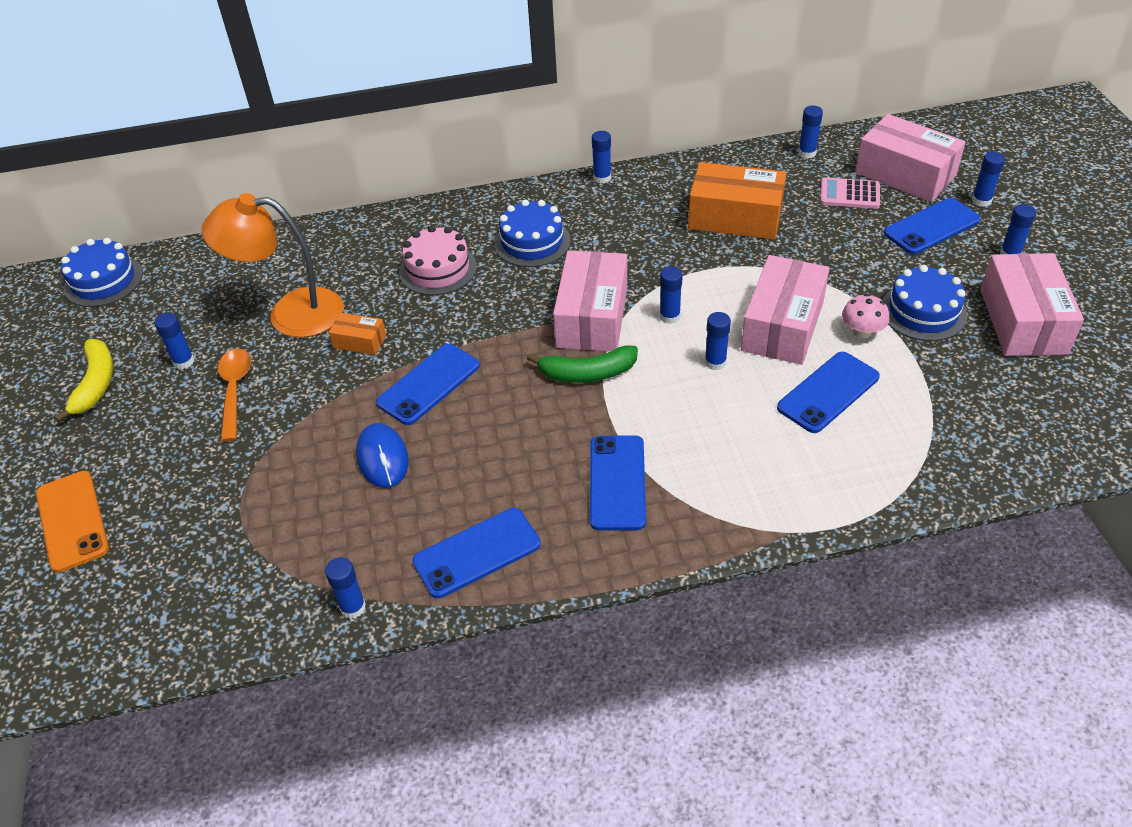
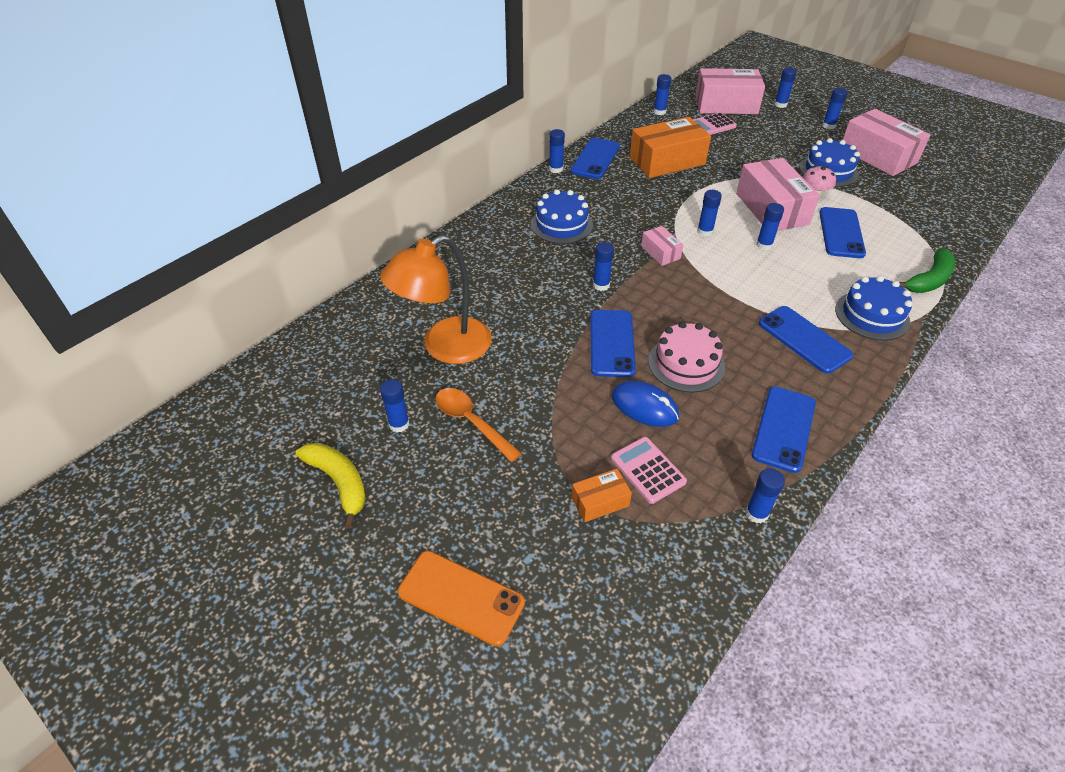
camera: 40 degrees left, 0 degrees up
(103, 281) = (237, 401): blue cake -> blue cake (872, 315)
(315, 514) = (648, 470): none -> pink calculator
(359, 341) = (525, 340): orange box -> orange box (600, 501)
(438, 269) = (518, 268): pink cake -> pink cake (686, 364)
(491, 323) = (601, 285): none -> blue glue stick
(587, 373) = (702, 286): green banana -> green banana (929, 280)
(592, 317) = (660, 252): pink box -> pink box, size x0.48
(931, 226) = (774, 126): blue phone -> blue phone (595, 159)

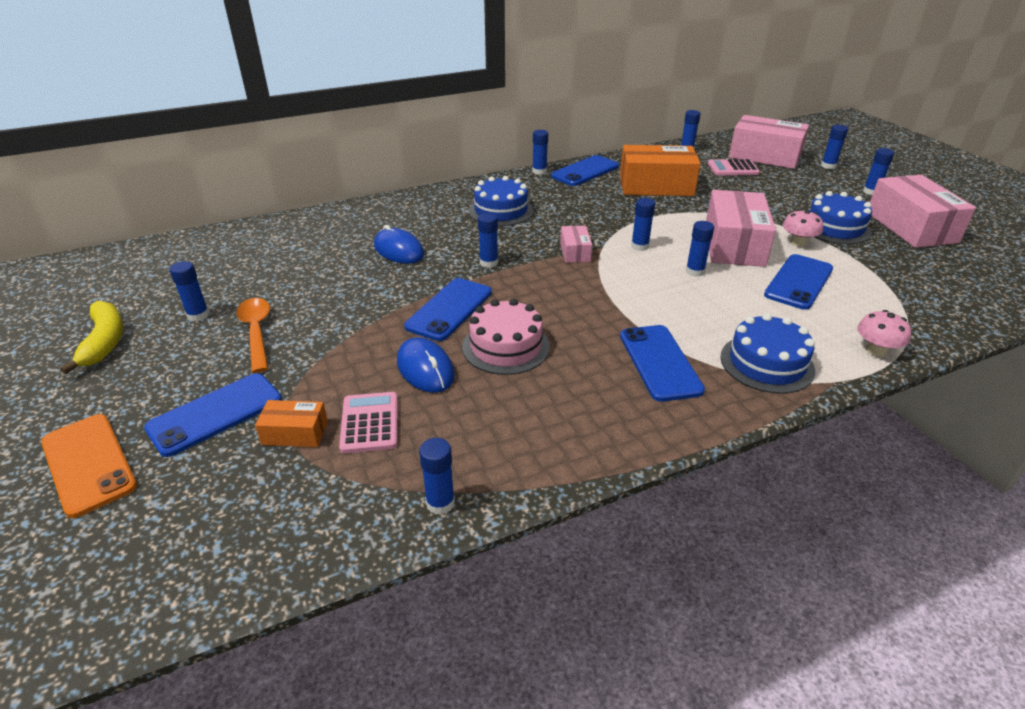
camera: 25 degrees right, 10 degrees down
(445, 347) = (299, 272): orange lamp -> none
(512, 295) = (399, 250): none -> blue mouse
(783, 428) = (553, 435): blue phone -> blue phone (215, 414)
(929, 280) = (876, 350): green banana -> pink mushroom

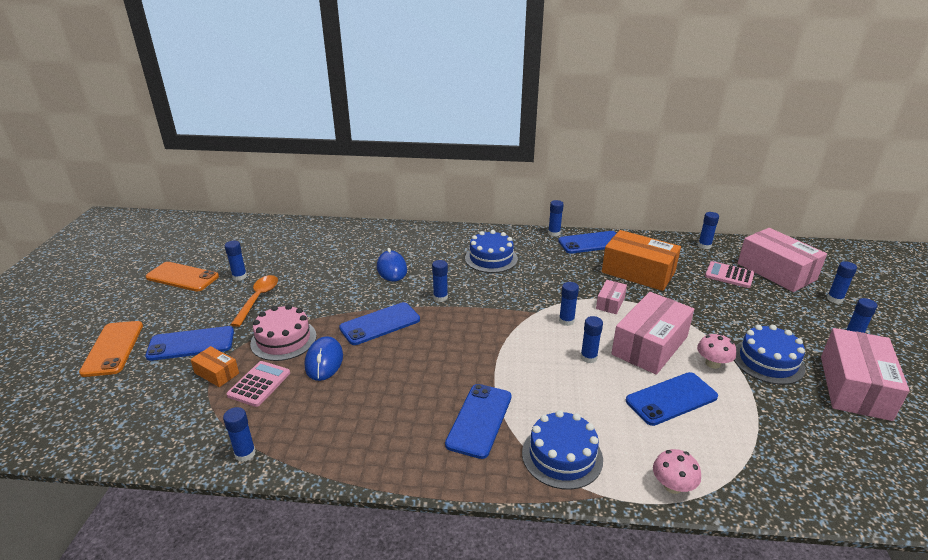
camera: 30 degrees right, 5 degrees down
(104, 342) = (182, 277): yellow banana -> orange phone
(506, 346) = (388, 365): pink cake -> pink cake (283, 339)
(575, 252) = (510, 309): pink box -> pink box (610, 303)

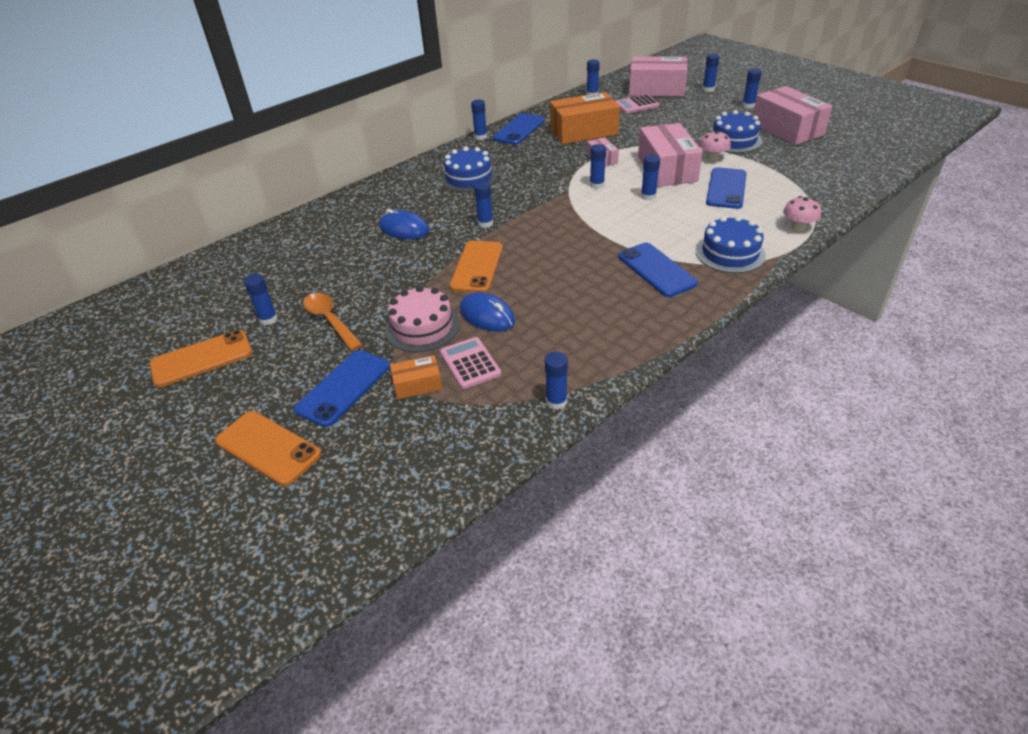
camera: 45 degrees left, 10 degrees up
(380, 324) = (477, 267): blue phone -> orange phone

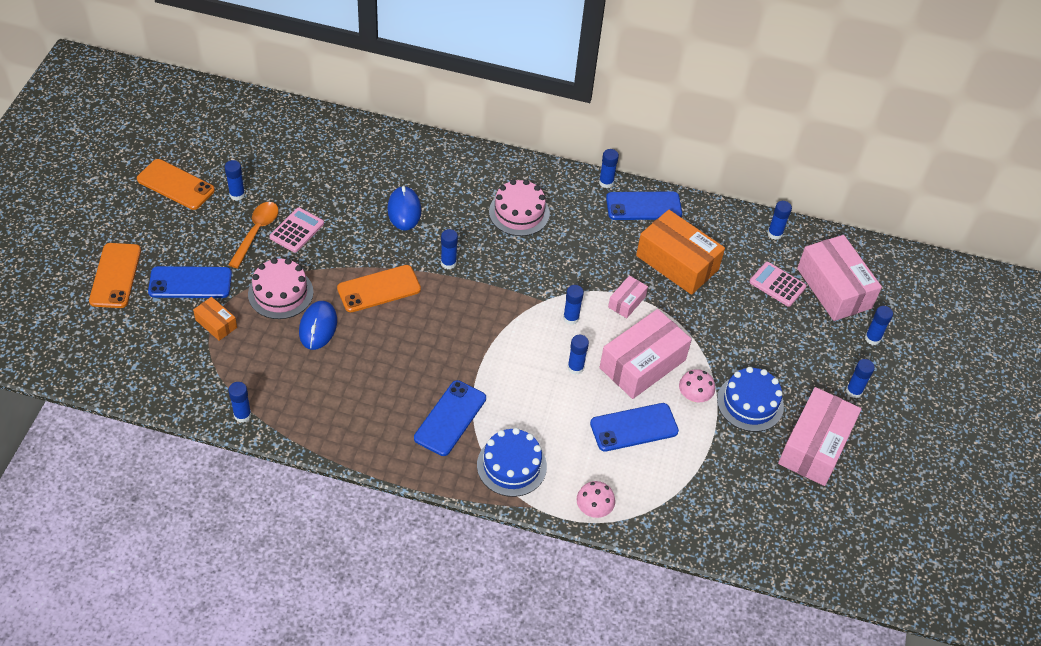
camera: 50 degrees right, 10 degrees up
(469, 178) = (519, 212): blue cake -> pink cake
(470, 363) = (255, 343): pink calculator -> pink calculator (297, 230)

